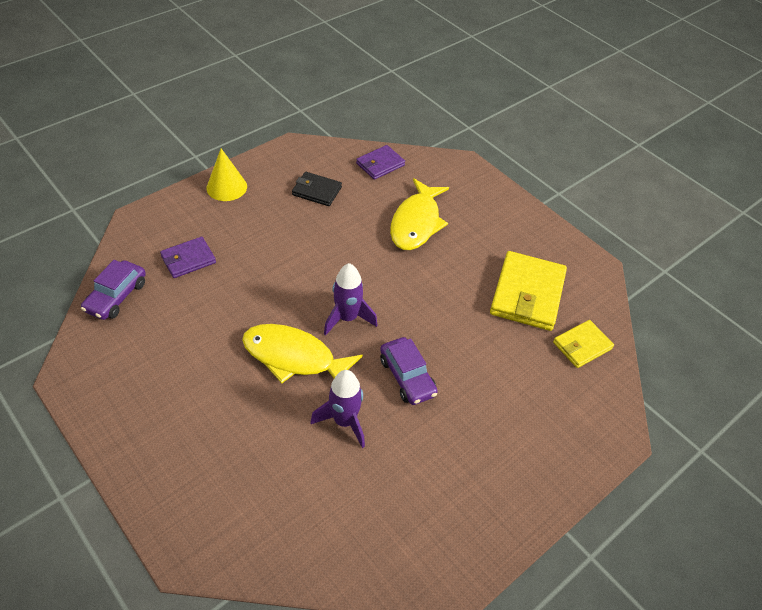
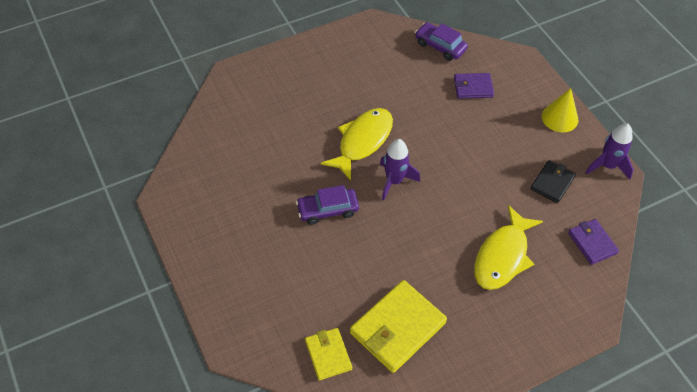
camera: 105 degrees right, 5 degrees up
(188, 259) = (473, 87): purple wallet -> purple wallet turned 75 degrees counterclockwise
(344, 421) = (299, 163): purple rocket -> purple rocket (607, 166)
(416, 223) = (502, 256): yellow fish -> yellow fish turned 90 degrees counterclockwise
(527, 294) = (397, 328): yellow wallet -> yellow wallet turned 75 degrees counterclockwise

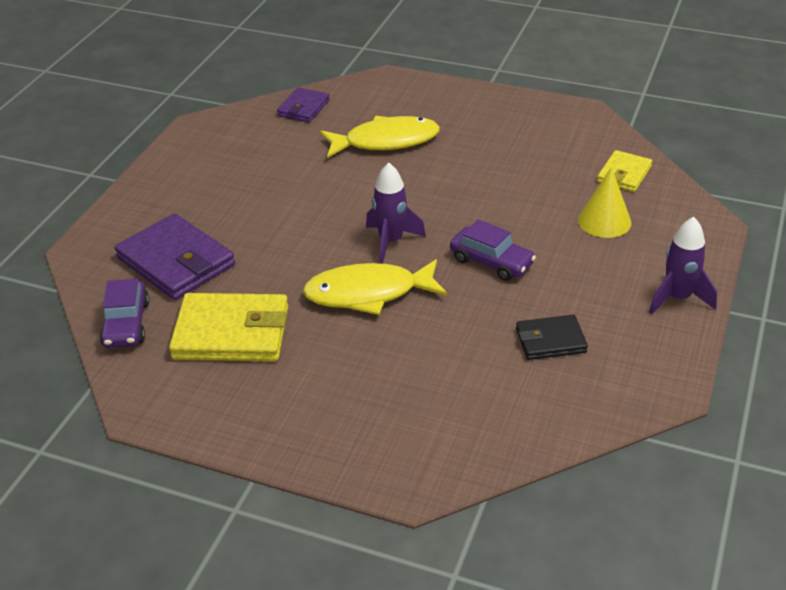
camera: 130 degrees left, 15 degrees down
(397, 328) = (541, 155): yellow wallet -> yellow wallet (231, 333)
(473, 87) = (176, 261): purple wallet -> purple wallet, size x1.76
(552, 183) = (258, 153): black wallet -> black wallet (550, 340)
(560, 118) = (156, 186): yellow cone -> yellow cone (604, 221)
(607, 166) = (193, 135): purple rocket -> purple rocket (678, 298)

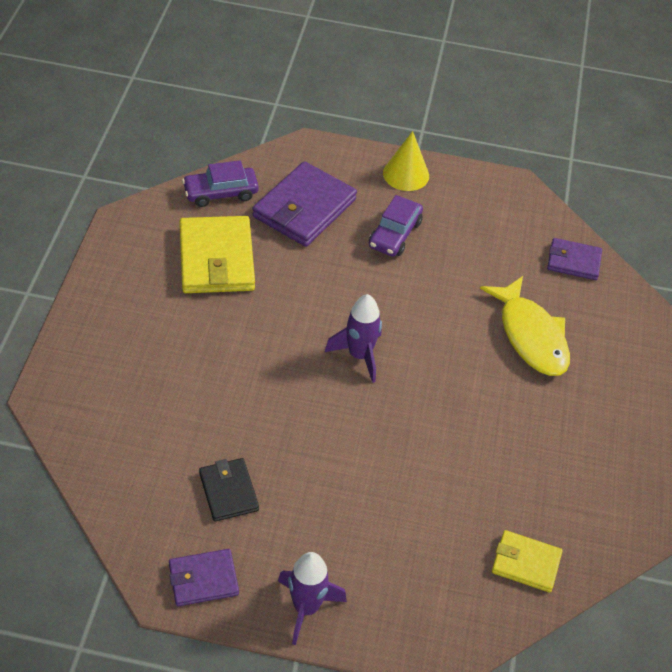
camera: 75 degrees right, 10 degrees up
(368, 293) = (279, 345): yellow fish -> none
(491, 262) = (341, 439): purple car -> purple car (395, 234)
(604, 221) = (429, 541): yellow cone -> yellow cone (406, 174)
(653, 363) = (203, 579): none -> purple wallet

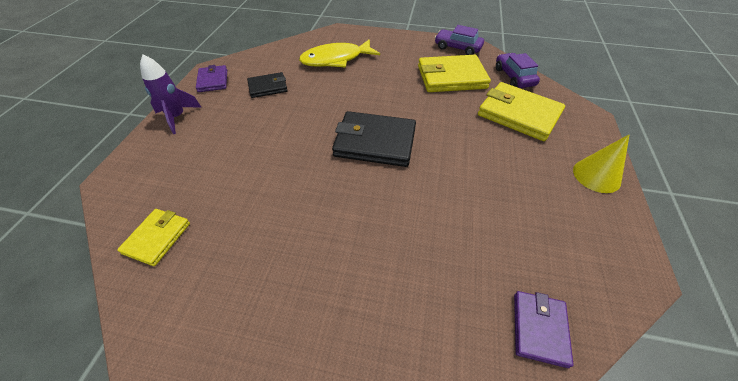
camera: 95 degrees right, 0 degrees up
(304, 208) = (518, 114): purple wallet -> yellow wallet
(359, 355) = (375, 142): purple rocket -> black wallet
(395, 234) = (513, 165): purple car -> purple car (457, 48)
(531, 336) = (411, 267): yellow fish -> yellow fish (335, 59)

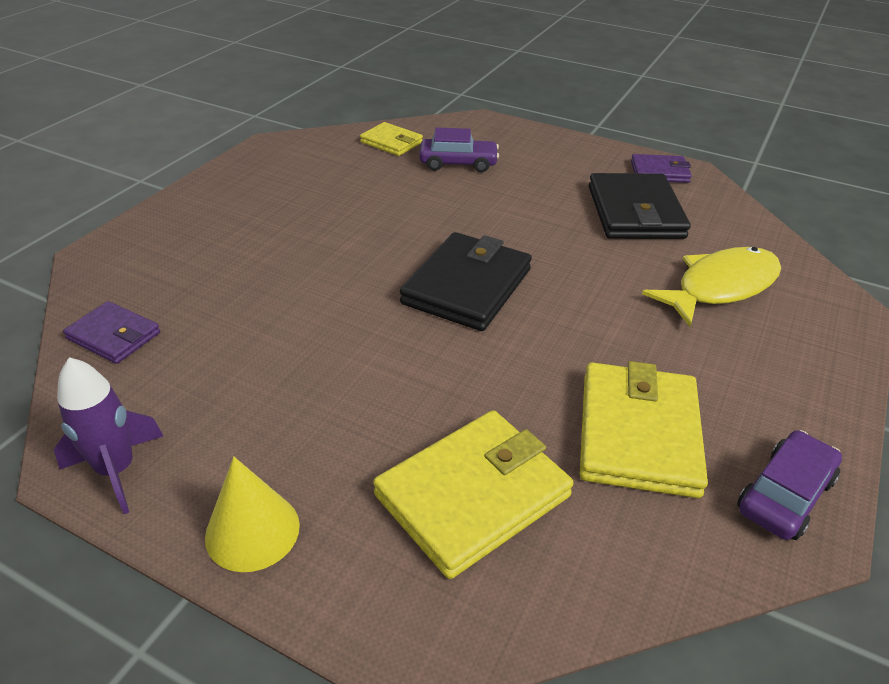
camera: 105 degrees right, 10 degrees down
(177, 117) = (577, 149): purple rocket -> purple rocket (117, 470)
(268, 87) = (635, 212): black wallet -> black wallet, size x1.76
(335, 59) = (720, 287): yellow fish -> yellow fish turned 60 degrees clockwise
(514, 77) = (625, 560): purple car -> purple car (458, 163)

